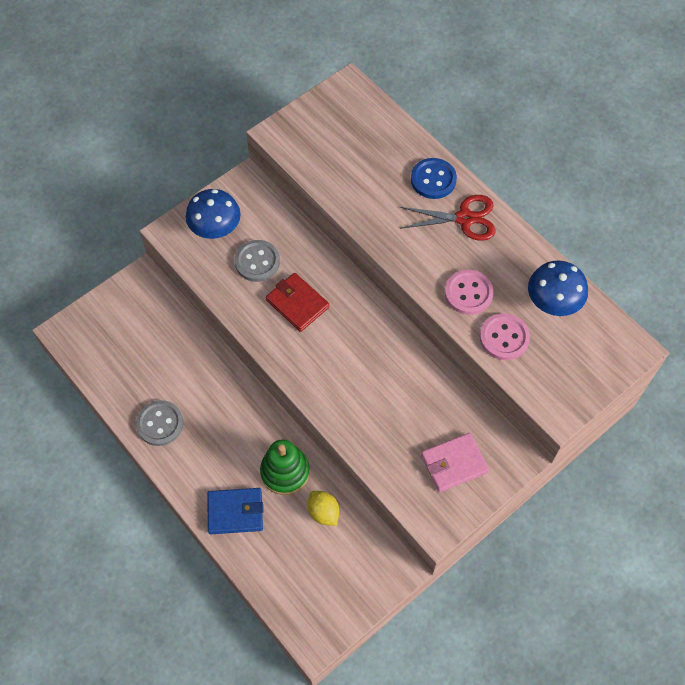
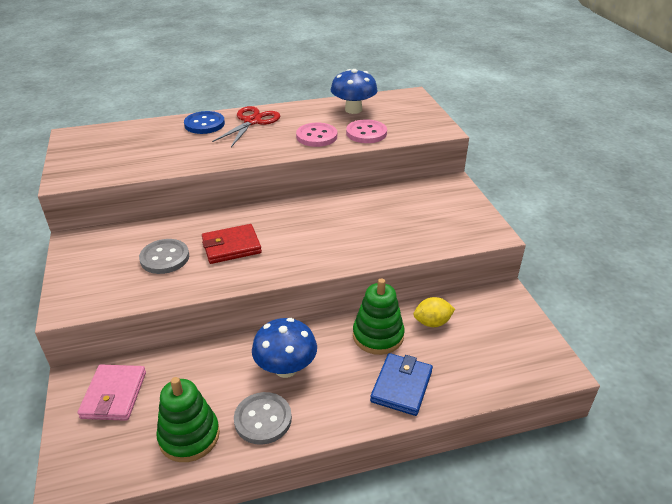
camera: 65 degrees left, 25 degrees down
(126, 382) = (189, 436): none -> green stacking toy
(215, 229) = (100, 274): blue mushroom -> blue mushroom (286, 368)
(454, 464) = (442, 210): pink wallet -> pink wallet (114, 395)

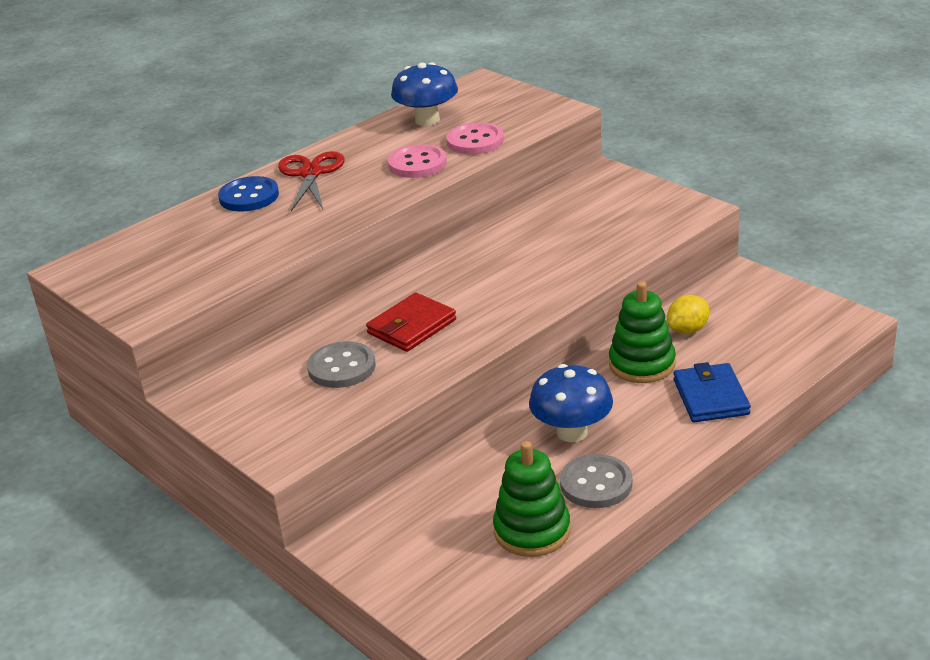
camera: 25 degrees left, 5 degrees down
(114, 395) = (401, 536): pink wallet -> none

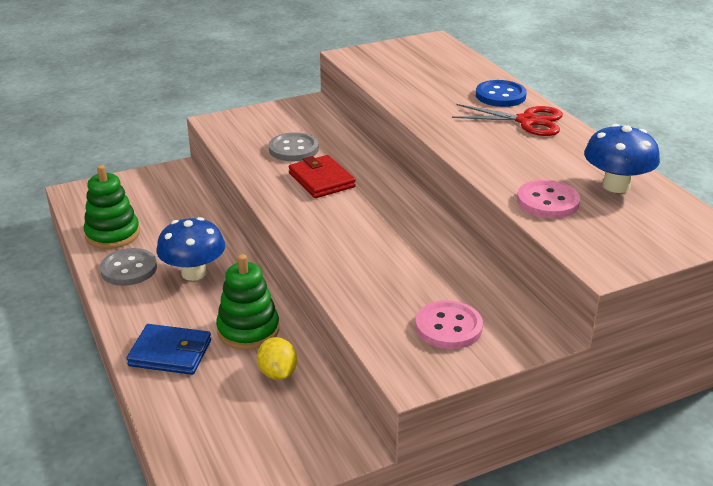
camera: 105 degrees right, 0 degrees up
(417, 164) = (514, 166): pink button -> pink button (448, 327)

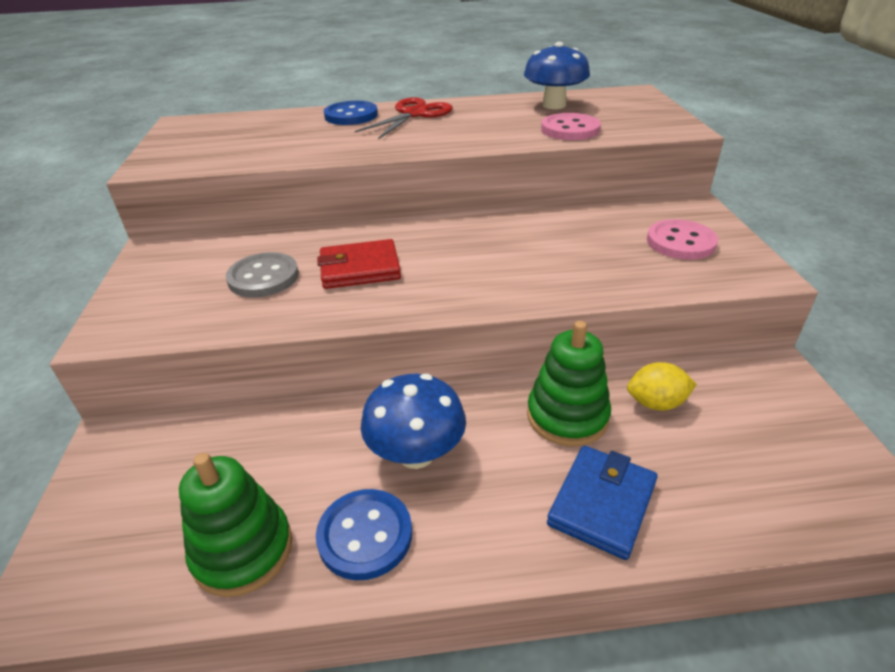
camera: 70 degrees left, 5 degrees up
(129, 269) = (365, 535): grey button -> blue button

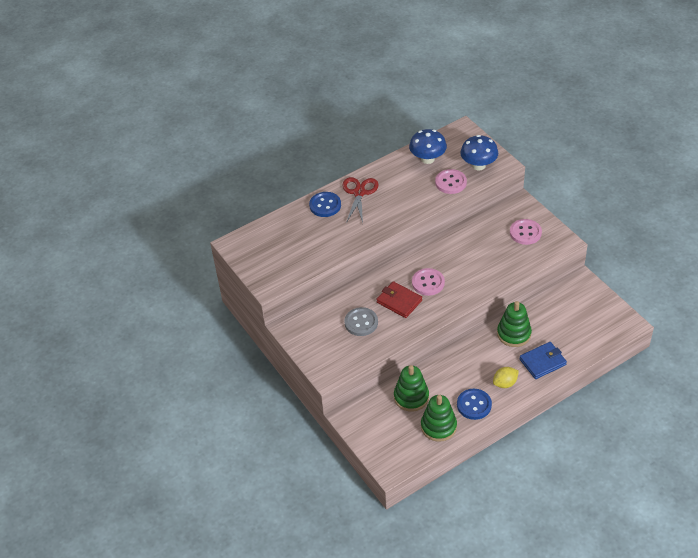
camera: 25 degrees left, 10 degrees up
(256, 455) = (411, 397): none -> green stacking toy
(360, 269) = (399, 301): red wallet -> red wallet turned 75 degrees clockwise
(416, 453) = (469, 371): blue mushroom -> blue mushroom (478, 165)
(437, 259) = (428, 283): none -> pink button
(601, 503) = (542, 362): blue wallet -> blue wallet turned 60 degrees clockwise
(656, 403) = (543, 315): yellow lemon -> yellow lemon (505, 383)

